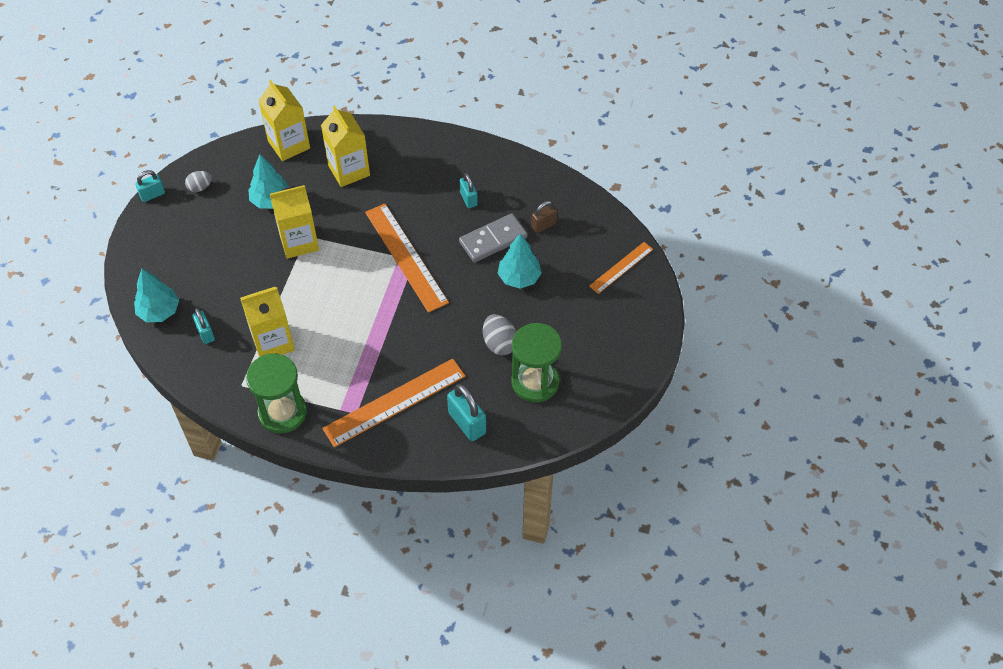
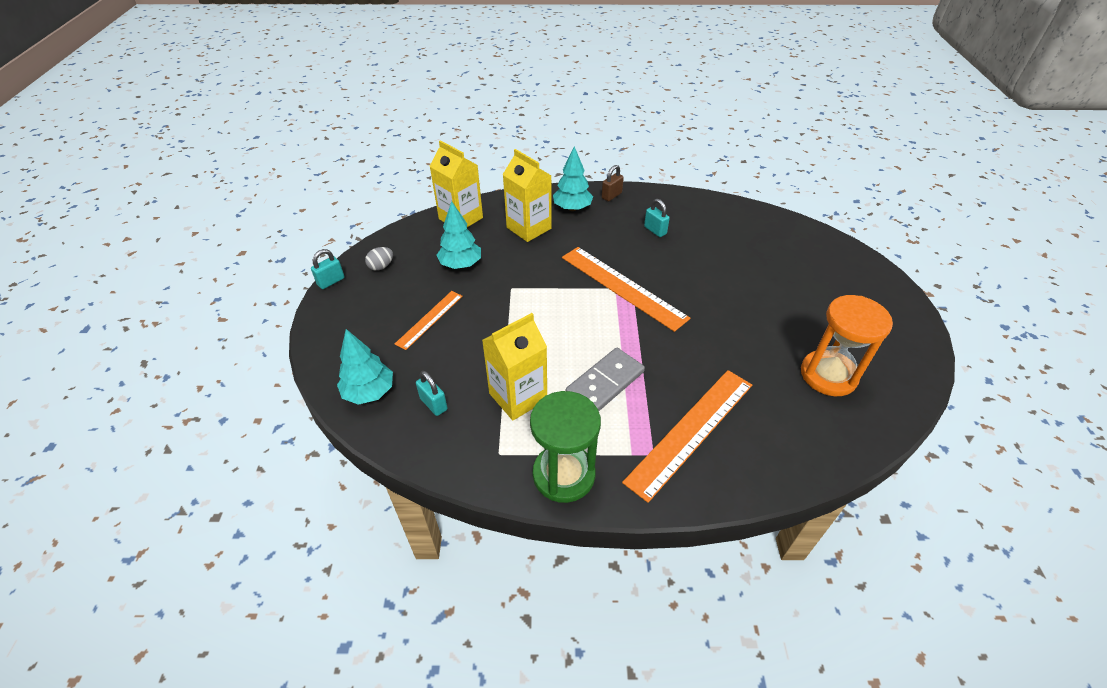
camera: 15 degrees left, 10 degrees down
(299, 242) = (505, 294): yellow carton -> none
(467, 423) = (786, 435): turquoise padlock -> none
(493, 240) = (698, 257): grey domino -> grey domino (605, 383)
(499, 343) = (766, 345): grey egg -> none
(519, 278) = (744, 283): turquoise tree -> turquoise tree (572, 208)
(535, 382) = (828, 375): green hourglass -> orange hourglass
(544, 225) = (737, 238): brown padlock -> brown padlock (611, 196)
(621, 267) = (832, 258): orange ruler -> orange ruler (430, 319)

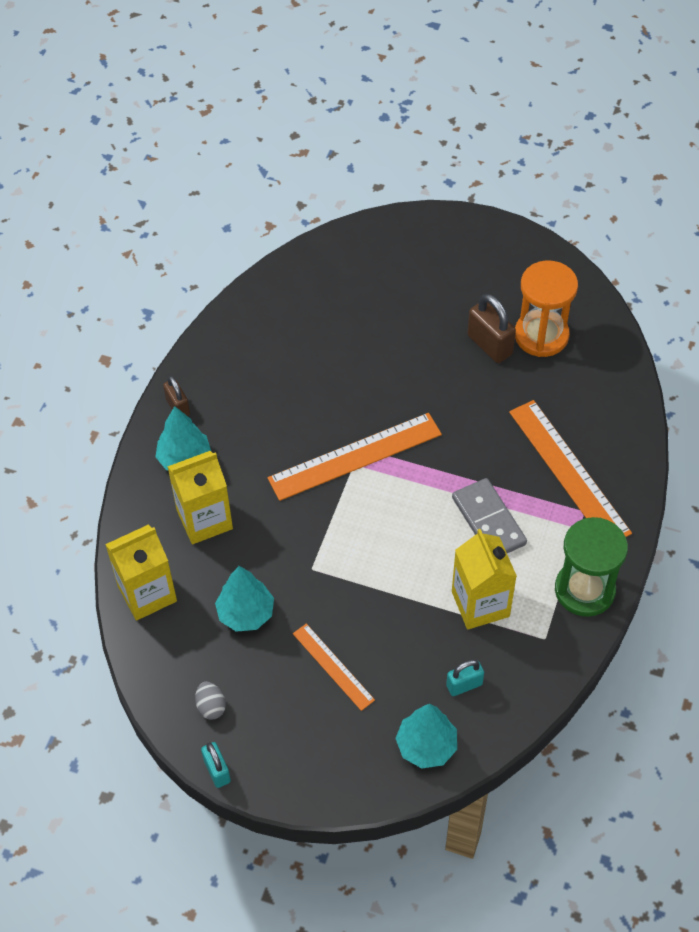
camera: 70 degrees left, 10 degrees up
(655, 230) = (269, 388): turquoise padlock -> none
(788, 341) = (489, 345): none -> brown padlock

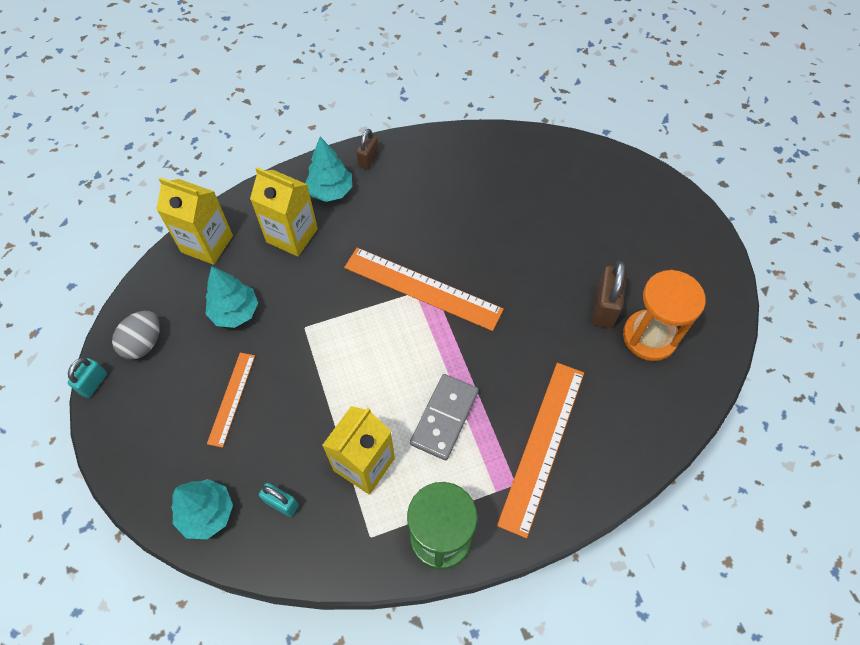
camera: 50 degrees right, 5 degrees up
(211, 706) = (143, 343): grey egg -> grey egg, size x1.52

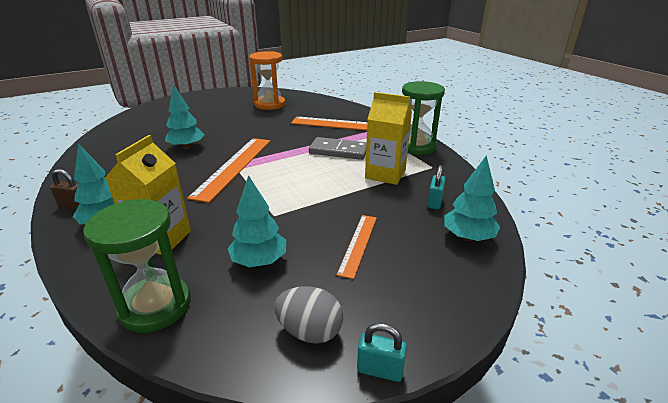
camera: 100 degrees left, 30 degrees down
(207, 244) = (155, 306): yellow carton -> green hourglass
(232, 398) = (358, 244): orange ruler -> orange ruler turned 75 degrees counterclockwise
(488, 234) = (186, 147): none -> turquoise tree
(604, 307) = (250, 114): brown padlock -> none

